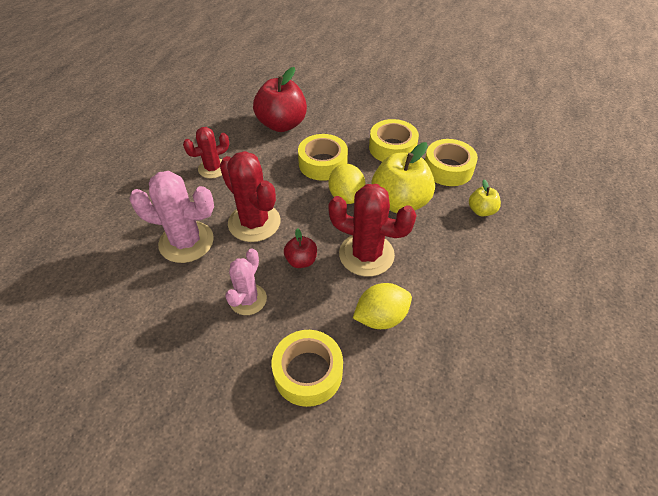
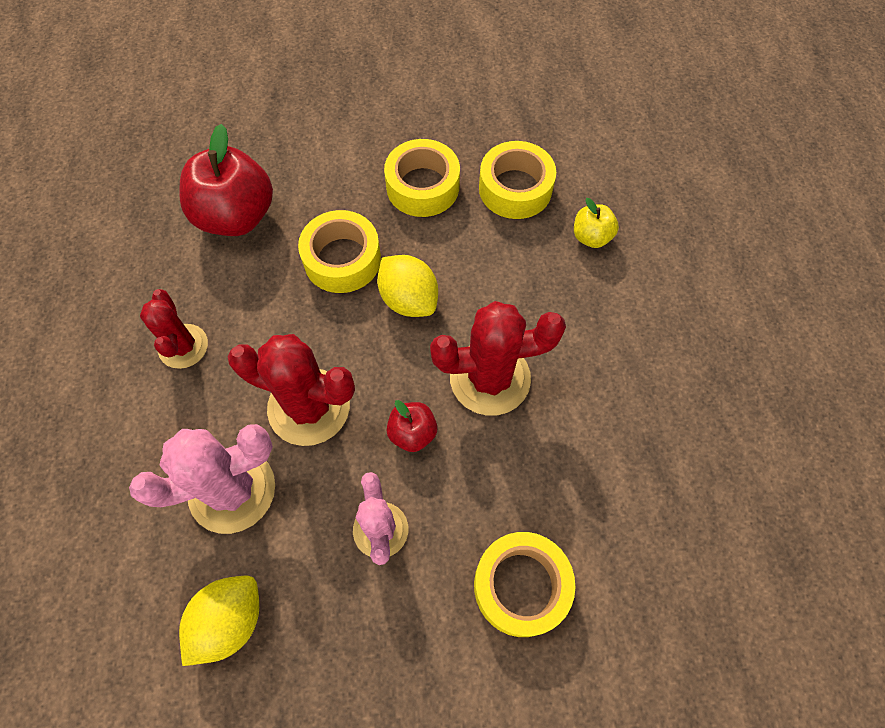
camera: 30 degrees left, 15 degrees up
(213, 168) = (183, 346): red cactus -> red cactus turned 45 degrees counterclockwise
(381, 317) = (560, 460): yellow lemon -> yellow lemon (229, 621)
(399, 202) = (484, 274): yellow apple -> none

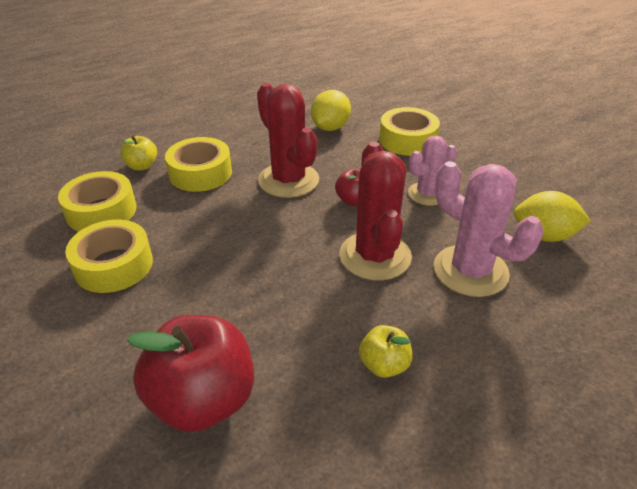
camera: 115 degrees left, 25 degrees down
(183, 346) = (384, 365): red cactus -> yellow apple
(342, 259) = (223, 289): yellow tape -> yellow tape (200, 173)
(409, 299) = (244, 235): yellow lemon -> yellow lemon (330, 127)

